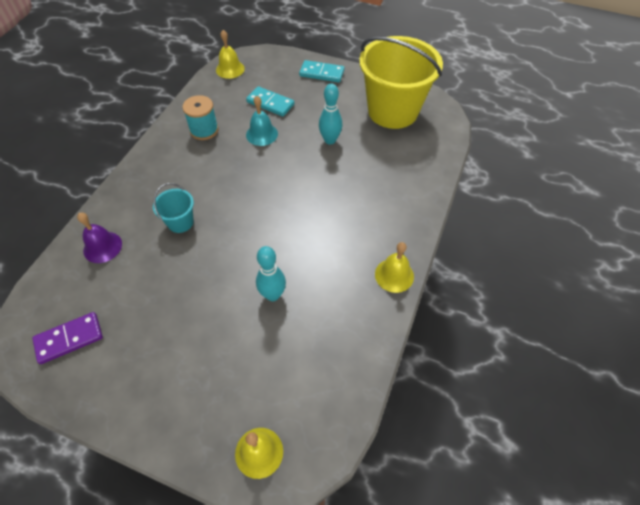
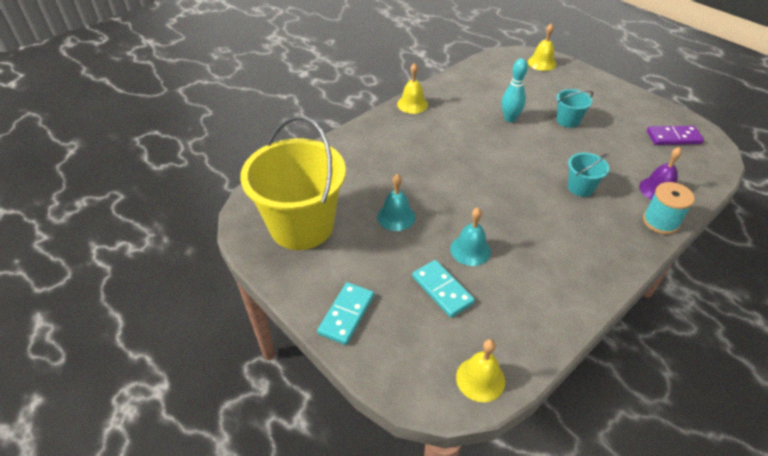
camera: 155 degrees left, 10 degrees down
(202, 319) = (568, 120): none -> turquoise bucket
(204, 130) = (541, 280): turquoise spool -> turquoise spool (660, 222)
(321, 73) = (346, 314): turquoise domino -> turquoise domino turned 75 degrees clockwise
(330, 140) = (396, 216): turquoise bowling pin -> turquoise bell

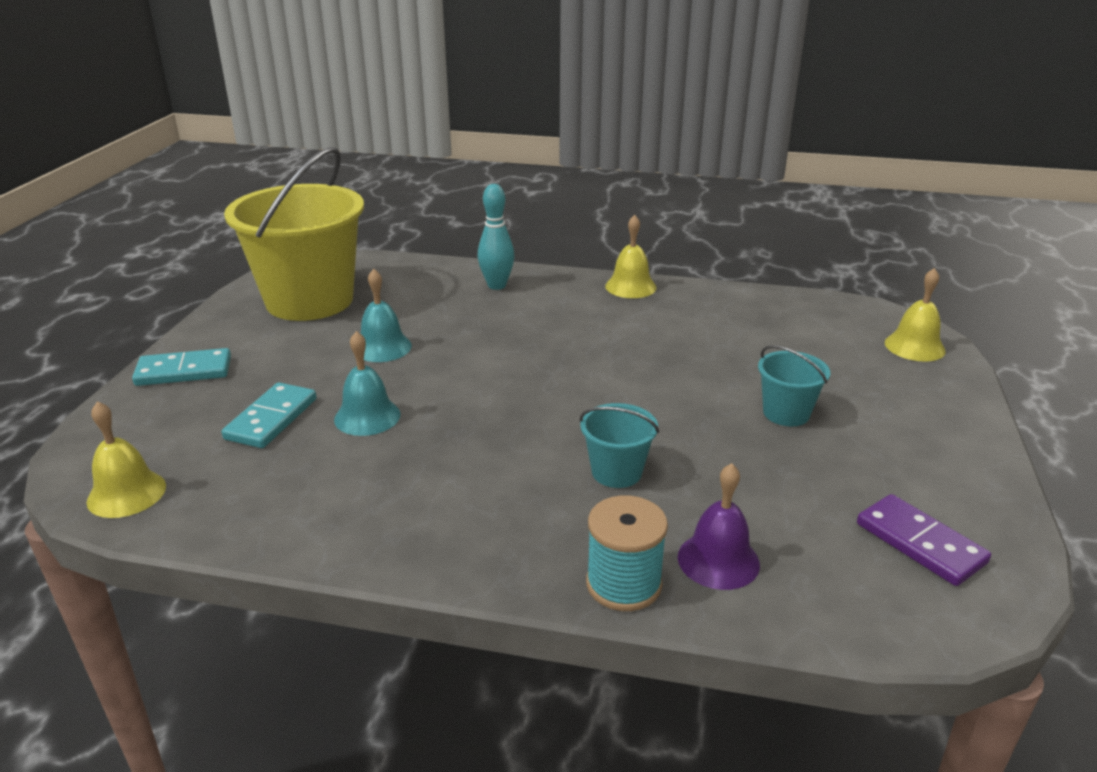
camera: 55 degrees right, 15 degrees down
(510, 119) = (709, 362): turquoise bowling pin -> turquoise bowling pin (497, 285)

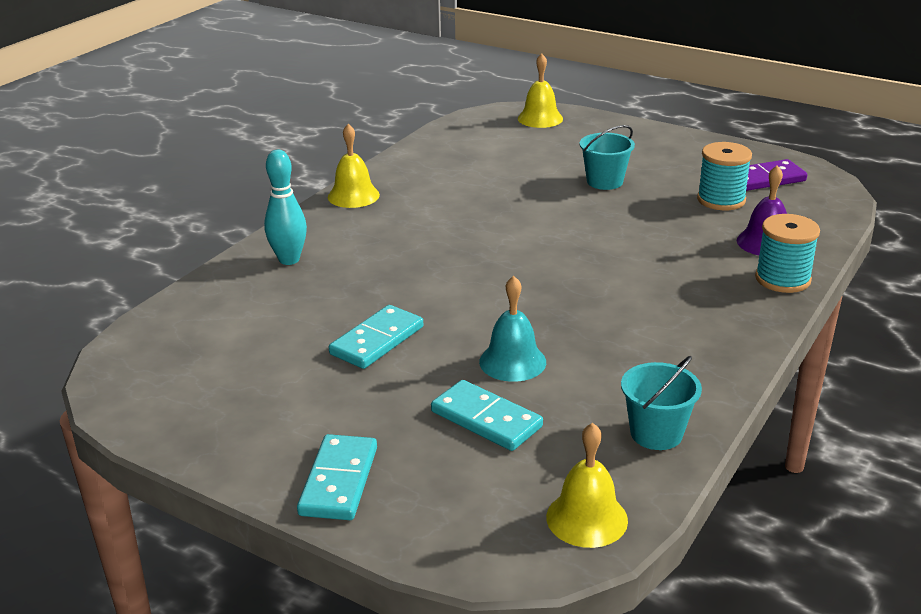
camera: 70 degrees left, 0 degrees up
(309, 300) = (220, 380): yellow bucket -> none
(382, 347) = (377, 341): turquoise bell -> turquoise domino
(616, 472) = (653, 258): turquoise bucket -> turquoise bucket (656, 433)
(815, 509) = (721, 200): none -> turquoise spool

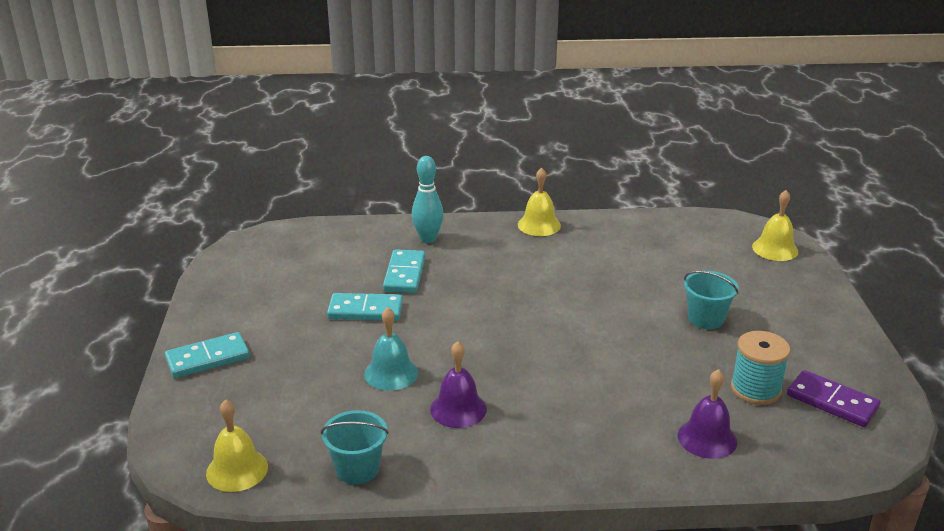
camera: 55 degrees right, 0 degrees up
(486, 419) = (313, 388): turquoise domino -> turquoise domino (405, 274)
(613, 343) = (458, 409): none -> purple bell
(782, 279) = (652, 467): turquoise spool -> none

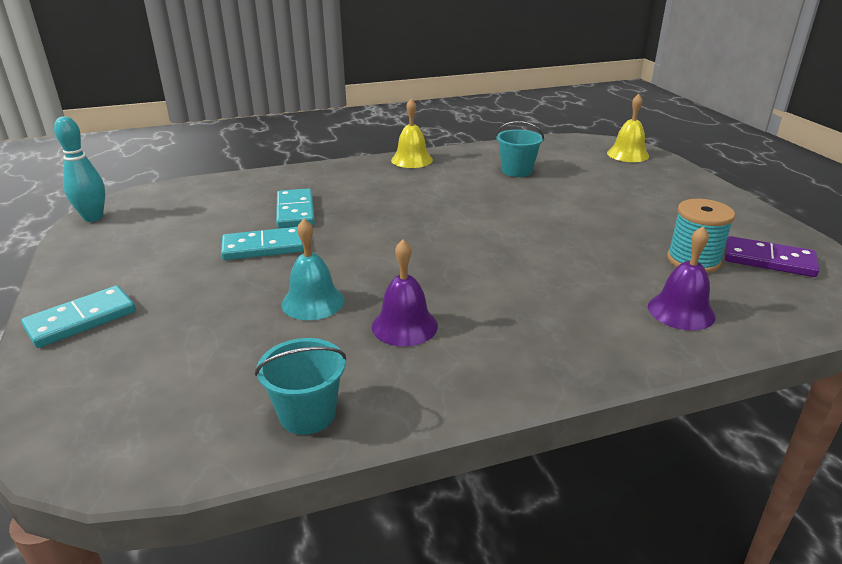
camera: 15 degrees left, 0 degrees up
(237, 470) = (141, 446): yellow bell -> none
(428, 239) = (308, 181): turquoise bowling pin -> turquoise bowling pin (93, 218)
(706, 319) = (606, 210): turquoise bucket -> turquoise bucket (517, 171)

